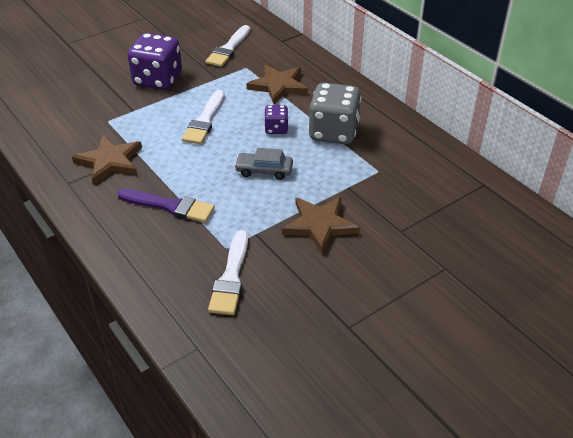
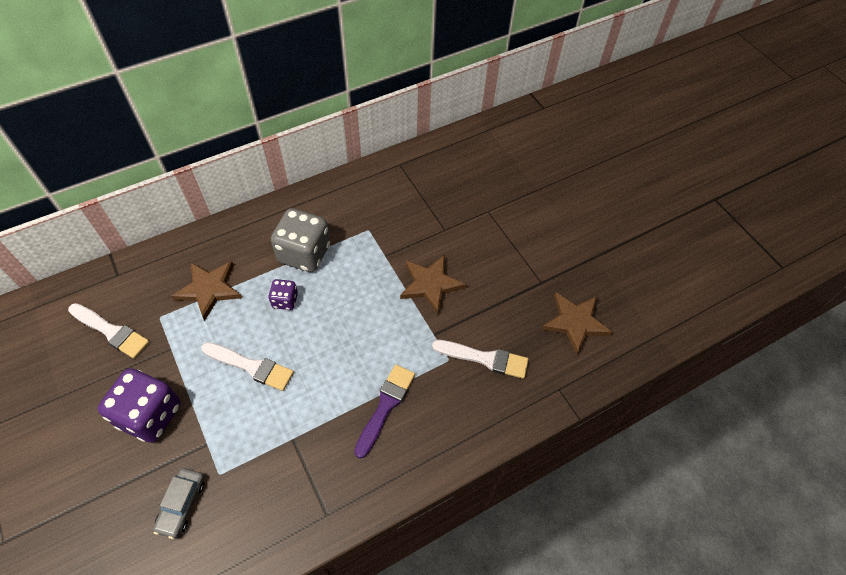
camera: 85 degrees left, 15 degrees up
(110, 162) = (300, 468): brown star -> brown star (575, 322)
(264, 170) = (348, 318): grey car -> grey car (182, 504)

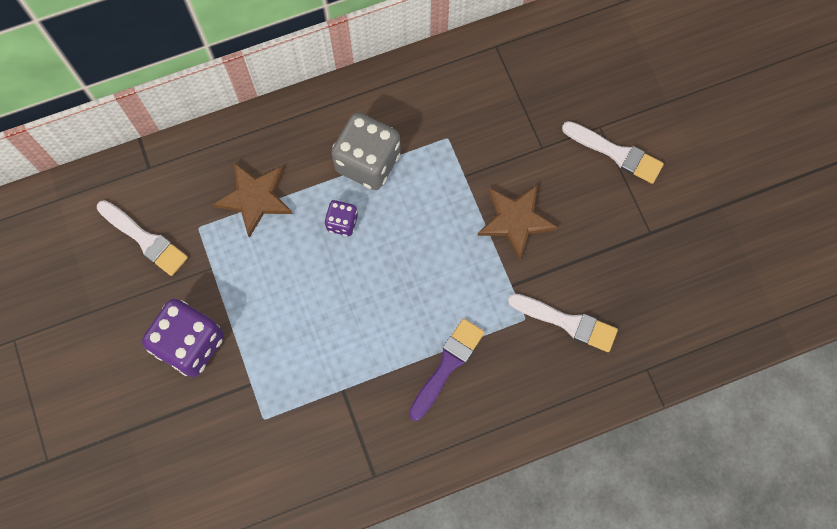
camera: 10 degrees right, 15 degrees up
(182, 504) = (225, 446): grey car -> none
(251, 366) = (301, 300): white brush -> white brush (616, 153)
(575, 322) = (682, 290): brown star -> none

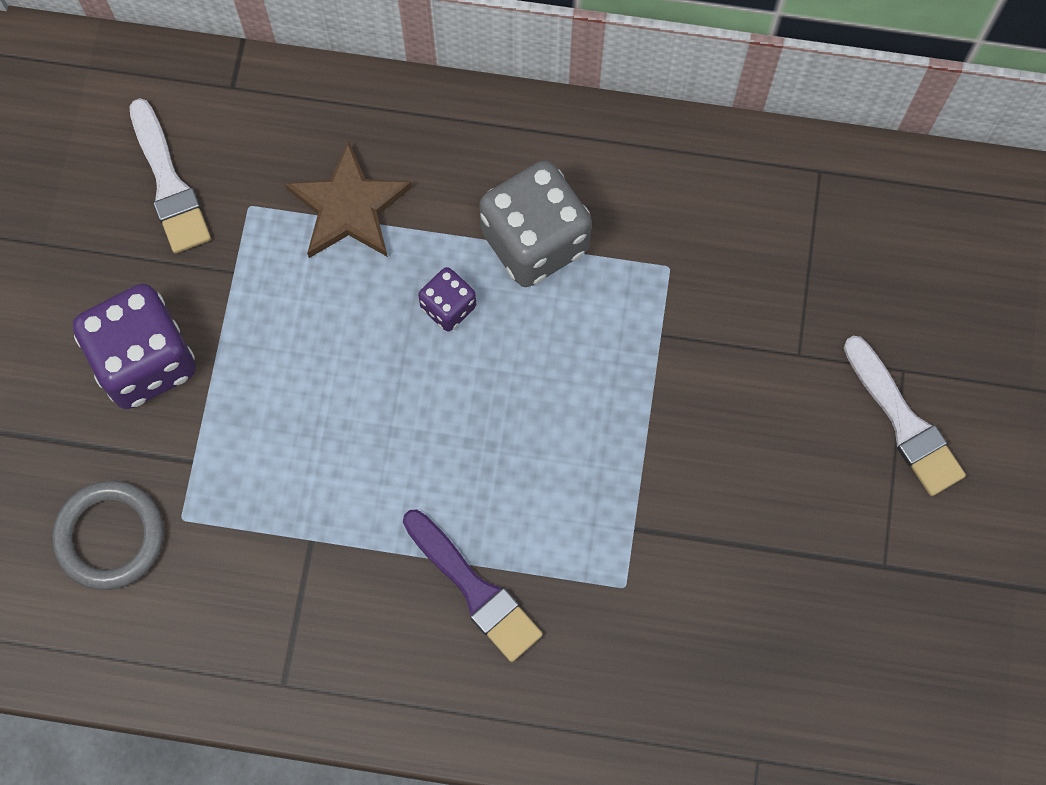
camera: 30 degrees right, 0 degrees up
(229, 451) = (110, 536): none -> grey ring
(447, 365) = (475, 589): purple brush -> purple brush turned 75 degrees clockwise
(515, 220) = (696, 438): brown star -> none
(567, 322) = (682, 626): white brush -> none

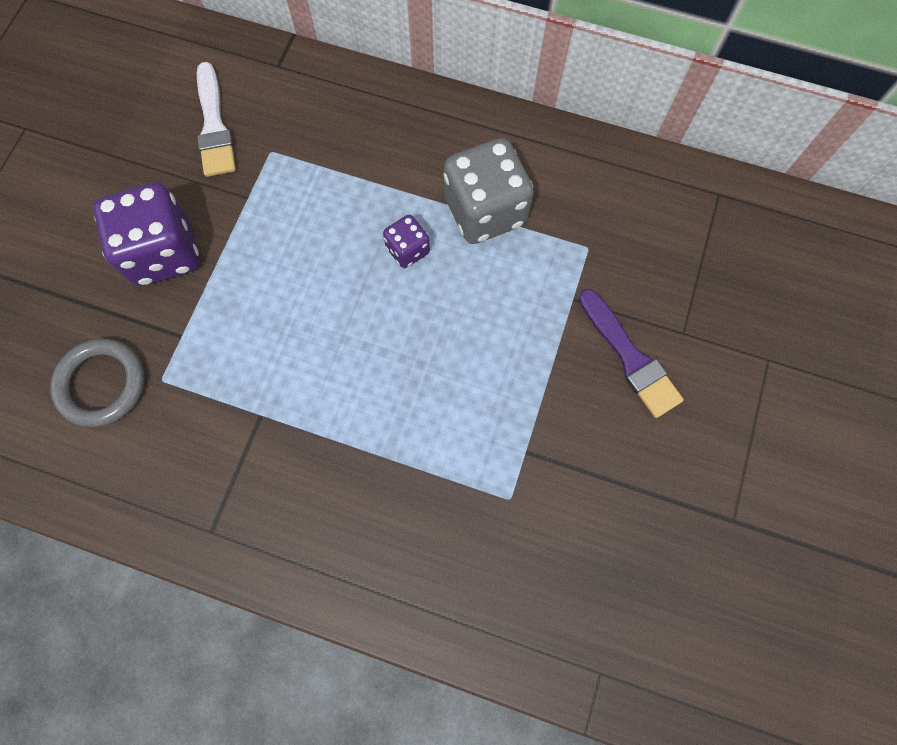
camera: 10 degrees right, 0 degrees up
(349, 207) = (346, 164): brown star -> none
(475, 589) = (384, 479): purple brush -> purple brush (630, 357)
(904, 422) = (764, 402): white brush -> none

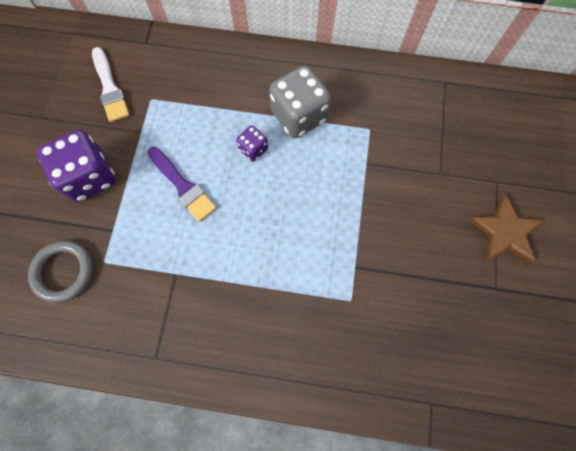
camera: 10 degrees left, 0 degrees up
(630, 357) = (410, 195): purple brush -> purple brush (183, 186)
(765, 438) = (505, 232): none -> brown star

